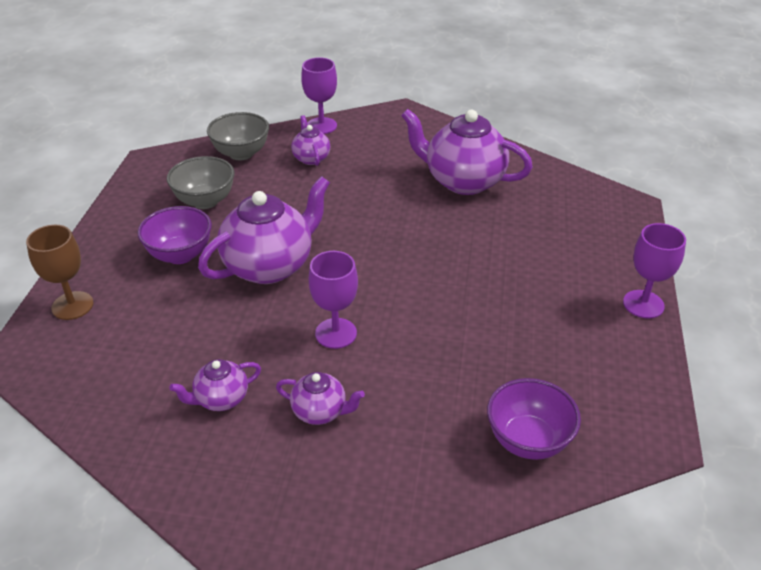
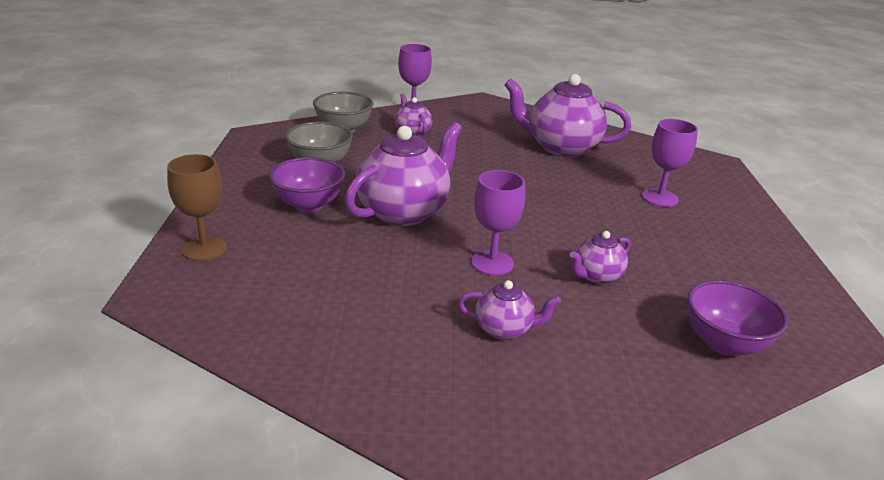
camera: 10 degrees left, 10 degrees down
(221, 399) = (394, 323): purple teapot -> purple teapot (596, 276)
(643, 304) = (769, 232): purple goblet -> purple goblet (659, 198)

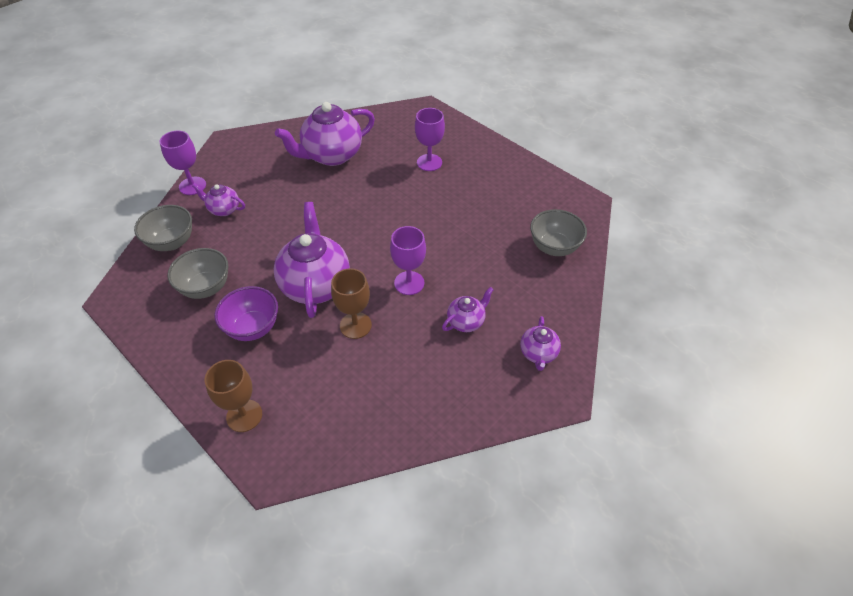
camera: 45 degrees left, 20 degrees up
(390, 257) = (355, 325): none -> brown goblet
(596, 276) = (464, 249): purple teapot -> purple teapot (538, 354)
(724, 343) = (554, 247): purple bowl -> grey bowl

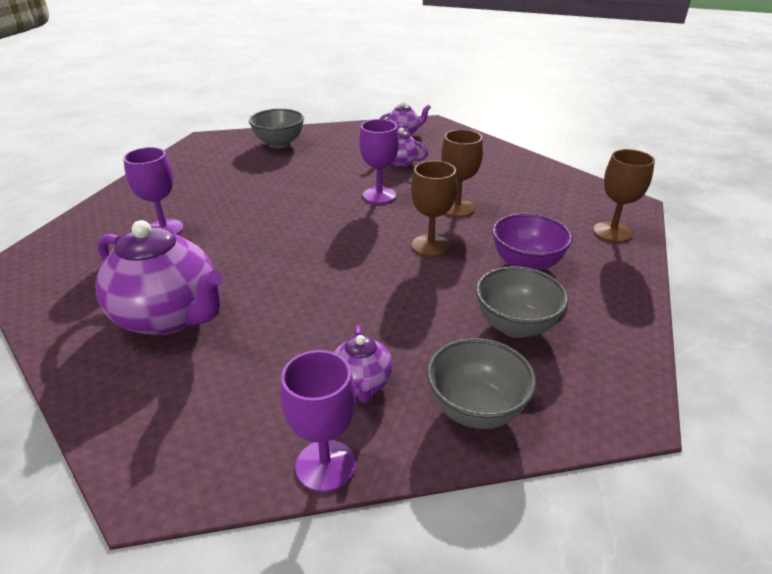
camera: 115 degrees left, 15 degrees down
(315, 284) = (430, 245): purple teapot -> brown goblet

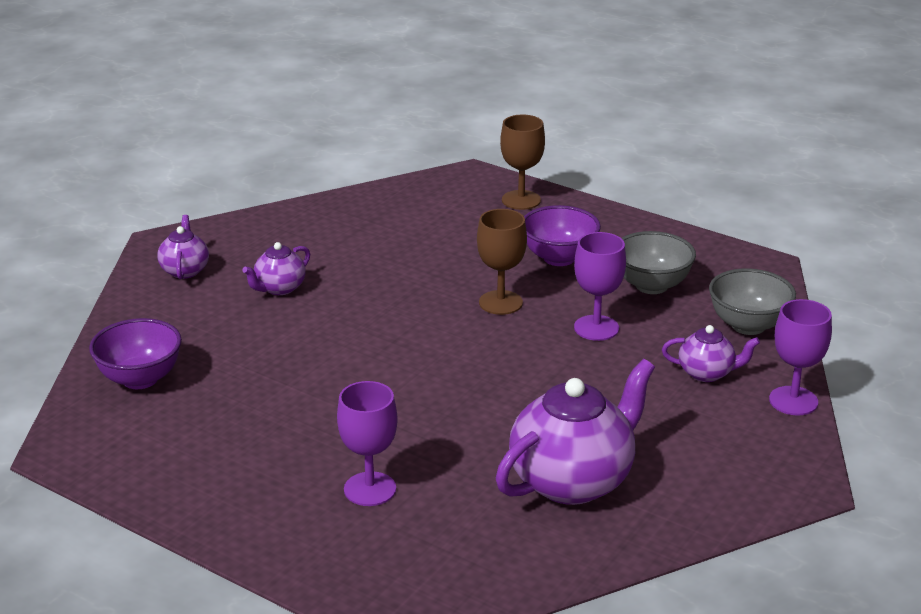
camera: 75 degrees left, 5 degrees down
(279, 144) = (140, 379): grey bowl -> purple bowl
(379, 195) = (366, 317): purple goblet -> purple goblet (596, 328)
(457, 208) = (427, 272): brown goblet -> none

